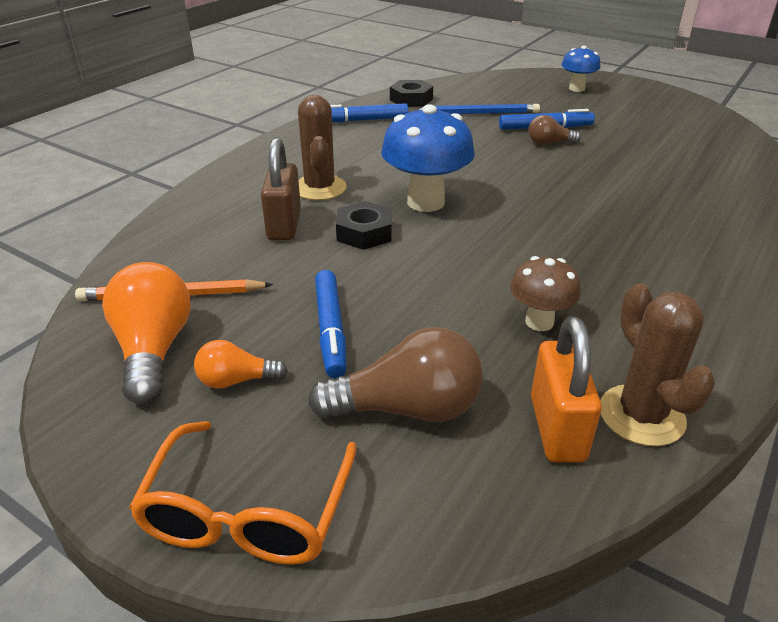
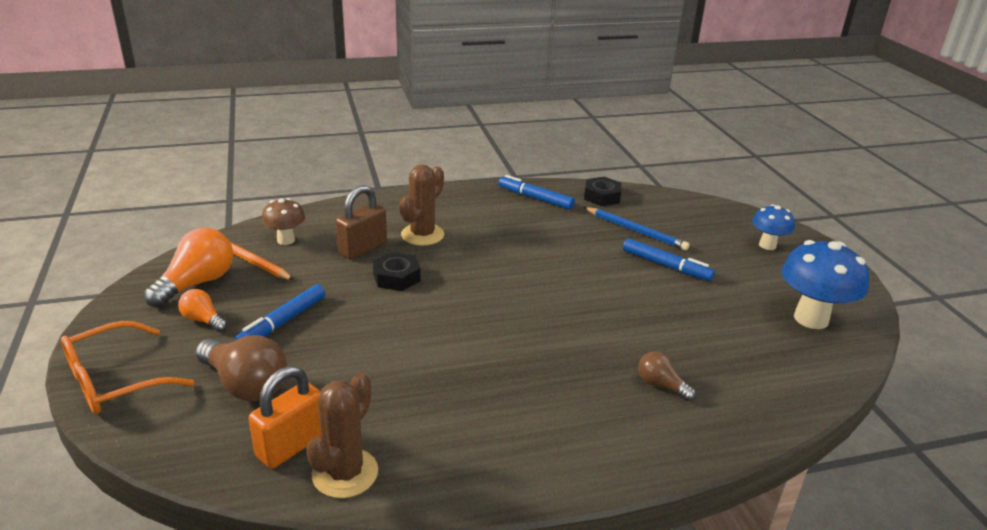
camera: 40 degrees right, 5 degrees down
(425, 202) = (468, 277): blue mushroom -> blue mushroom (811, 319)
(539, 322) = (392, 388): brown mushroom -> brown mushroom (286, 240)
(549, 143) = (643, 279): brown light bulb -> brown light bulb (661, 385)

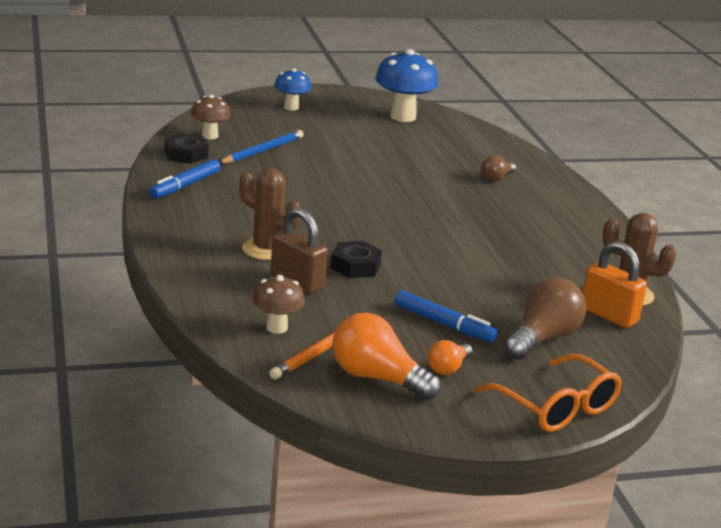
camera: 90 degrees left, 5 degrees down
(652, 205) = (210, 136): none -> brown mushroom
(666, 266) = (327, 149): blue marker -> none

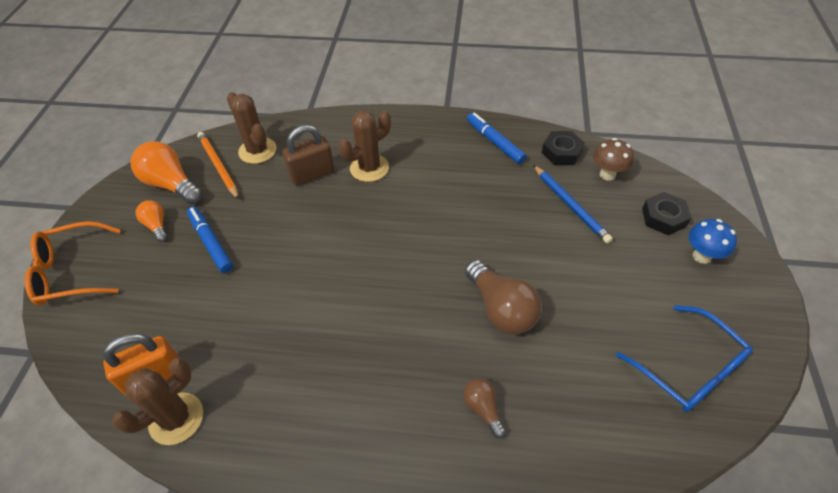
camera: 115 degrees right, 25 degrees up
(276, 327) = (257, 151): brown mushroom -> brown cactus
(355, 266) = (322, 214): black nut -> black nut (663, 217)
(377, 378) = (171, 184): orange light bulb -> orange light bulb turned 105 degrees counterclockwise
(402, 117) = (689, 369): blue mushroom -> blue glasses
(443, 324) = (211, 243): blue marker -> blue marker turned 90 degrees clockwise
(542, 338) = (153, 303): brown light bulb -> brown light bulb (501, 309)

